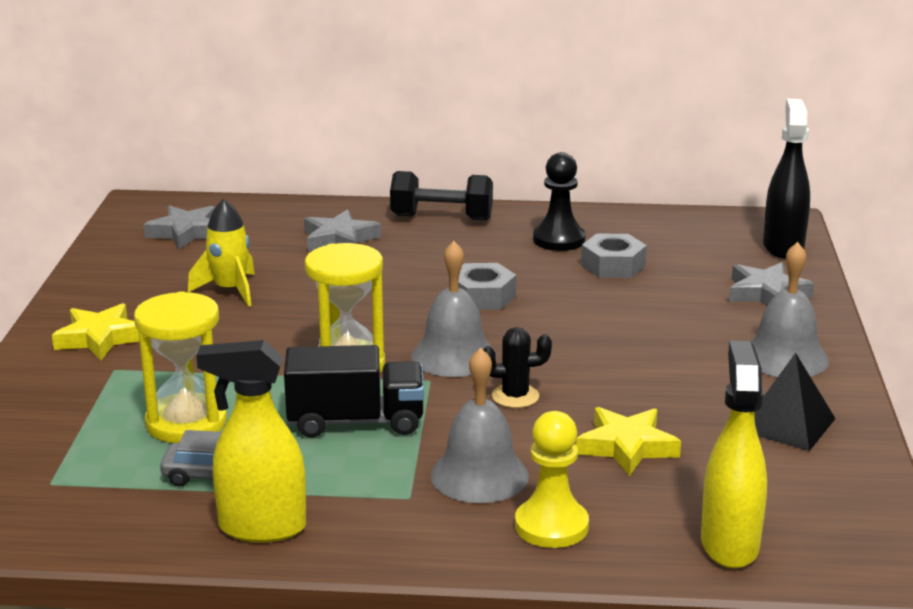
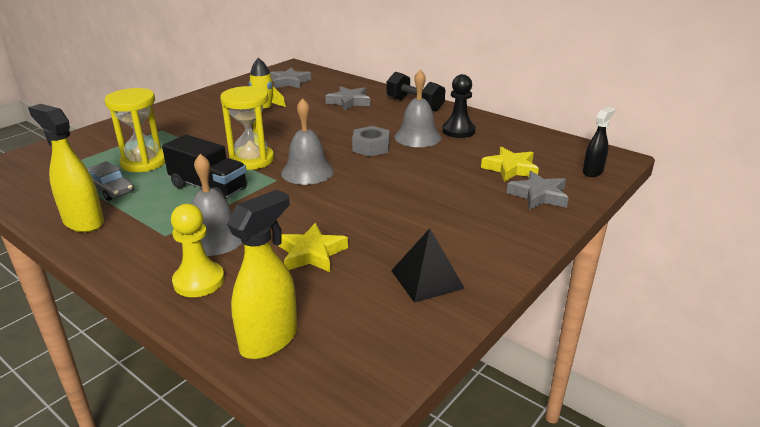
camera: 35 degrees right, 5 degrees up
(100, 338) = (179, 115): yellow star -> yellow star (510, 168)
(515, 396) = (301, 203): black cactus -> none
(613, 265) = (467, 152): grey nut -> none
(783, 246) = (592, 172): black spray bottle -> black spray bottle, size x0.63
(785, 357) = (491, 237): grey bell -> grey bell (417, 137)

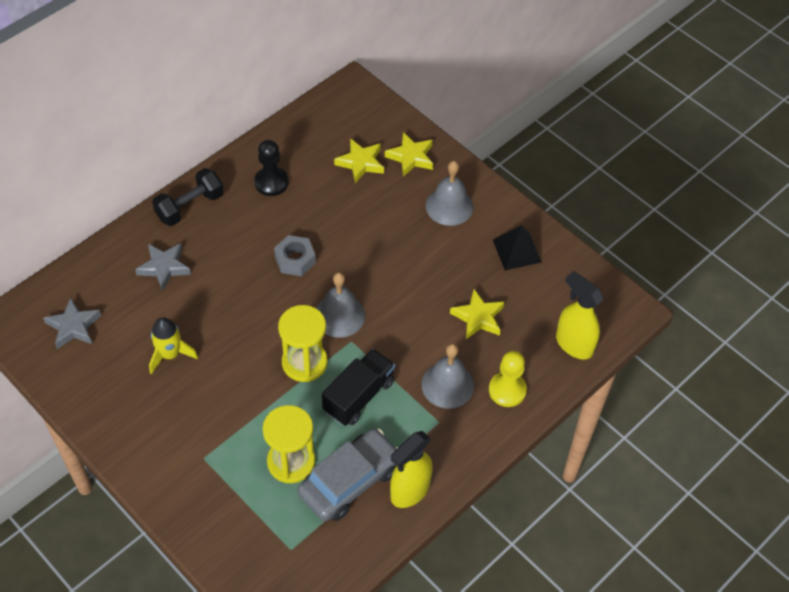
camera: 85 degrees left, 25 degrees up
(111, 190) = (350, 481): grey car -> grey car, size x1.85
(417, 137) = (278, 218): grey bell -> grey bell (449, 206)
(538, 195) = (411, 157): grey star -> yellow star
(592, 172) = (376, 110): black spray bottle -> none

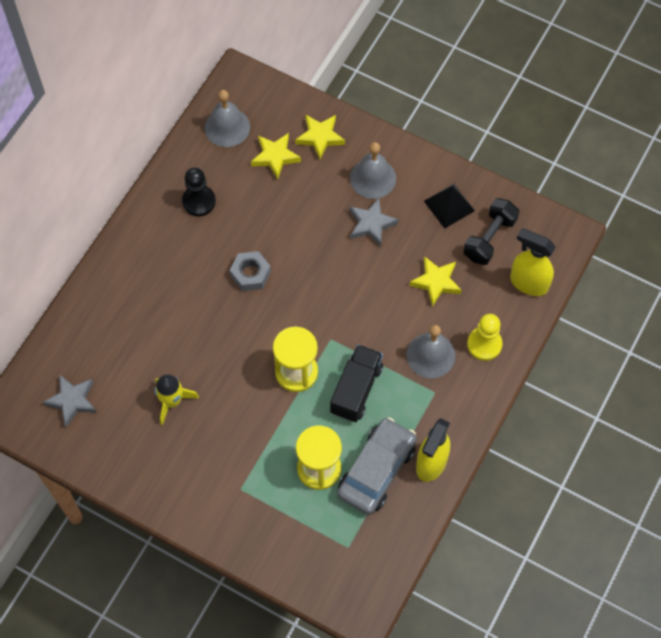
camera: 15 degrees left, 10 degrees up
(164, 267) = (132, 317): grey star -> grey star (371, 224)
(190, 206) = (131, 249): black dumbbell -> black dumbbell (489, 238)
(339, 315) = (311, 317): grey bell -> grey bell (227, 127)

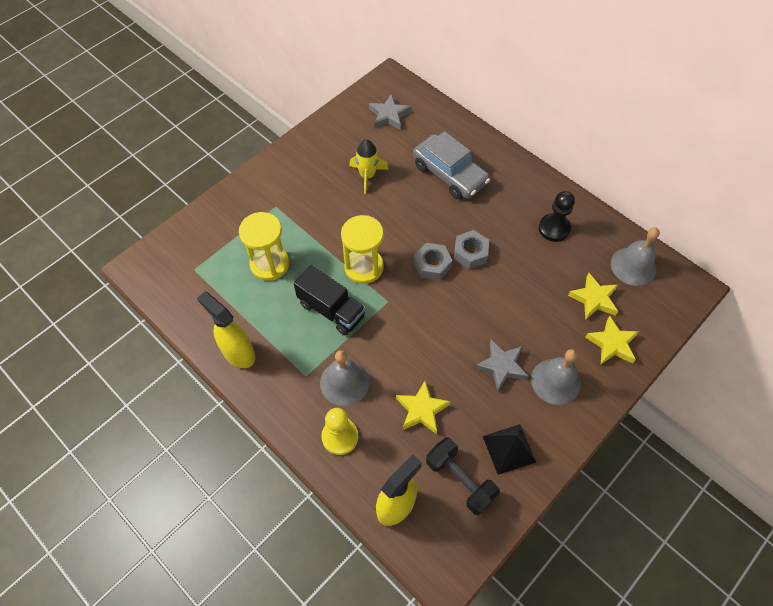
camera: 105 degrees right, 5 degrees down
(275, 307) = (432, 265): none -> grey nut
(376, 470) = (250, 307): grey car -> grey car (449, 174)

